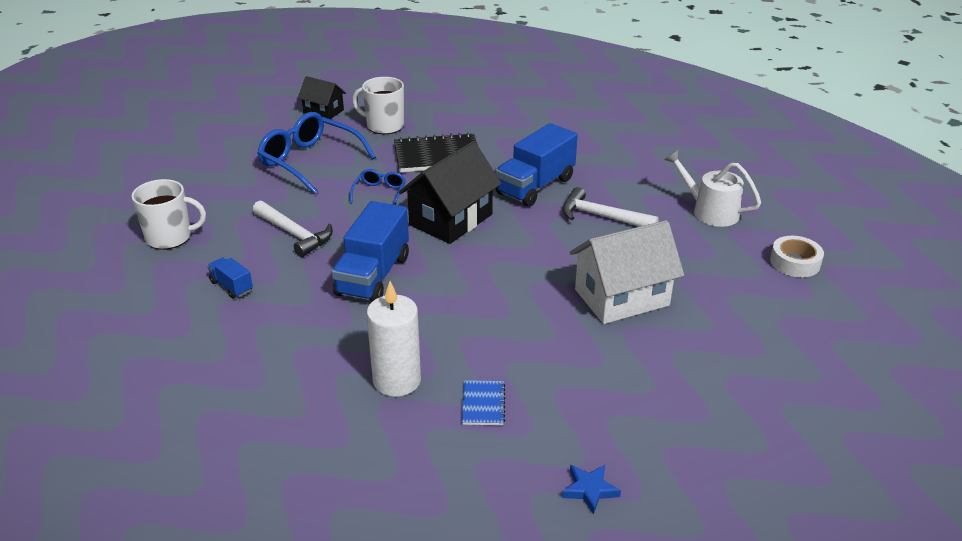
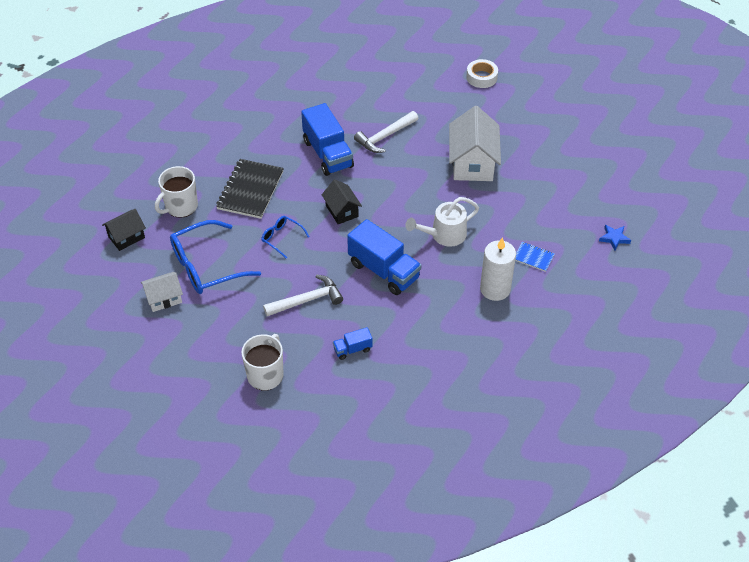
camera: 65 degrees left, 15 degrees up
(253, 151) = (164, 298): none -> white house
(451, 220) = (342, 211): black house -> black house, size x0.57
(709, 211) = (410, 86): white watering can -> white watering can (444, 235)

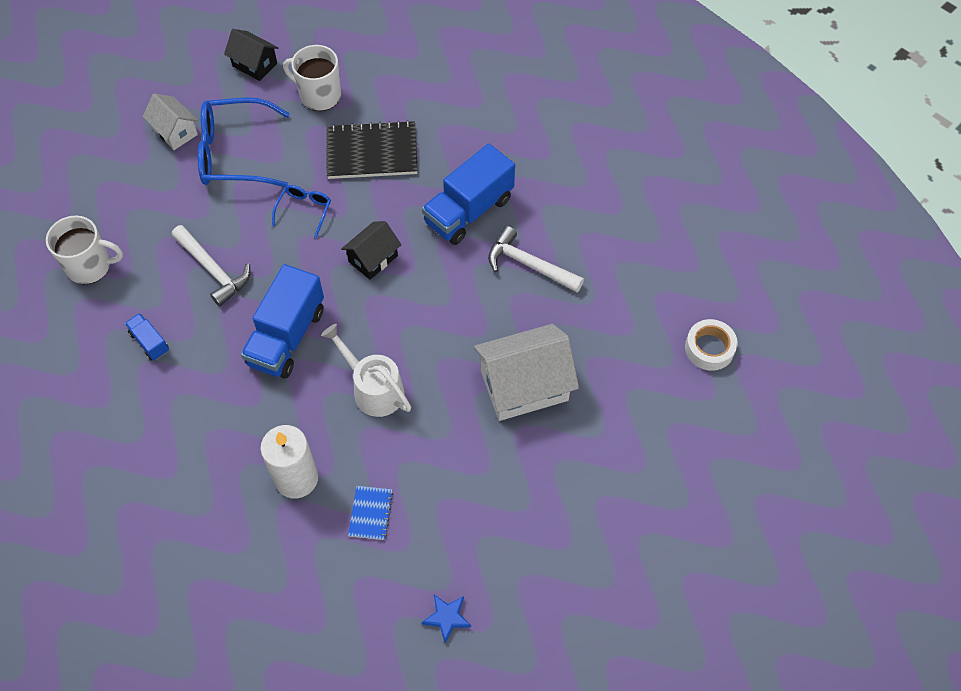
camera: 70 degrees right, 10 degrees up
(207, 266) = (235, 153): blue glasses -> blue glasses turned 45 degrees counterclockwise

